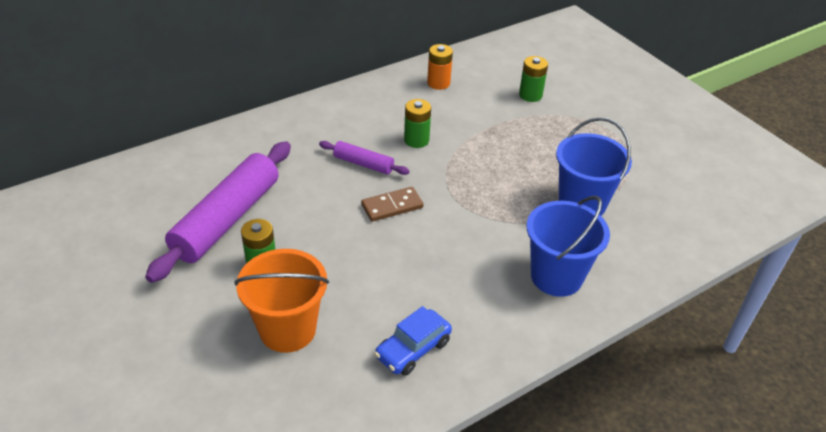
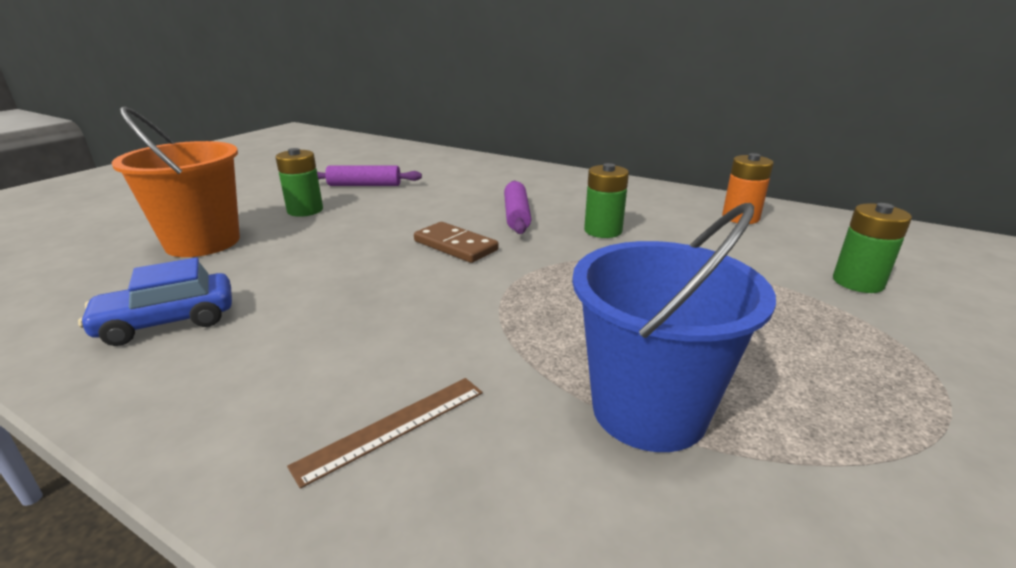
camera: 65 degrees right, 15 degrees down
(226, 219) = (364, 185): purple rolling pin -> purple rolling pin, size x0.49
(413, 349) = (168, 321): blue car -> blue car turned 45 degrees counterclockwise
(556, 276) = (393, 427): blue bucket -> brown ruler

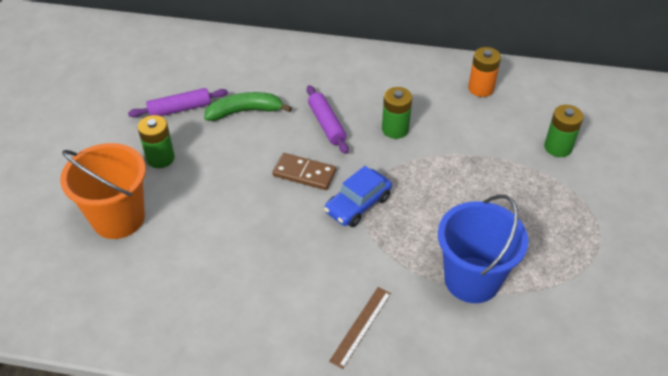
camera: 20 degrees left, 20 degrees up
(168, 321) = (177, 297): blue car -> blue car (358, 205)
(430, 195) = (245, 111): none -> green banana

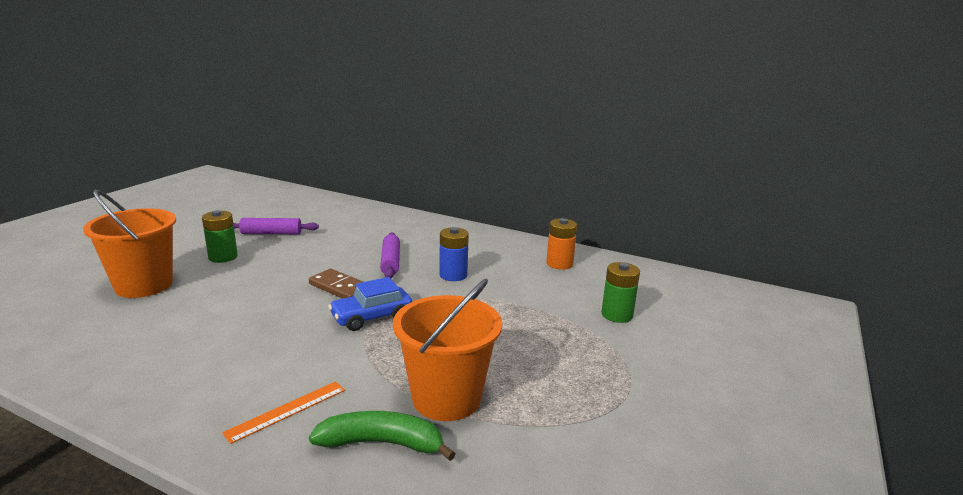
camera: 15 degrees right, 25 degrees down
(245, 111) = (325, 243): green banana -> green banana (382, 443)
(361, 326) = (287, 411): brown ruler -> orange ruler
(395, 129) = (453, 275): green battery -> blue battery
(472, 279) = (446, 398): blue bucket -> orange bucket

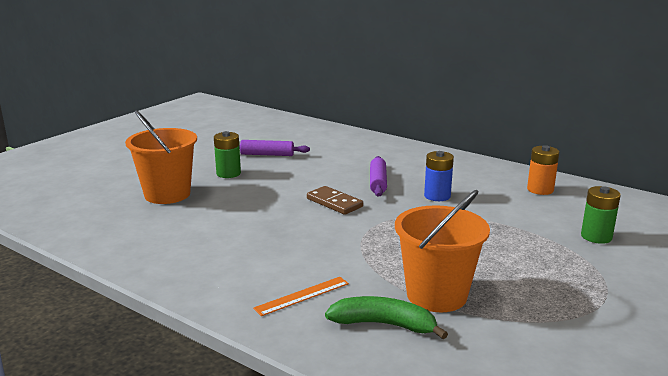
camera: 10 degrees right, 0 degrees up
(371, 317) = (365, 228): blue car -> none

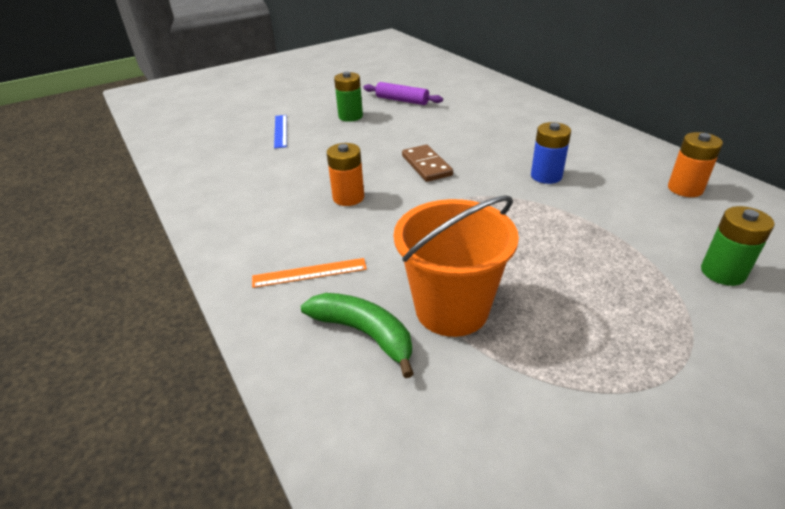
camera: 25 degrees right, 15 degrees up
(167, 194) = (280, 131): orange bucket -> blue ruler
(286, 237) = (348, 197): none -> orange battery
(377, 182) = (490, 148): purple rolling pin -> none

